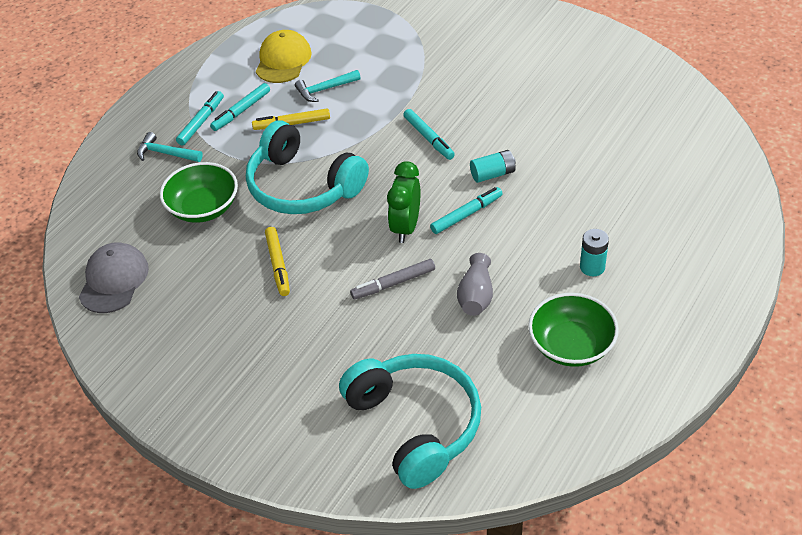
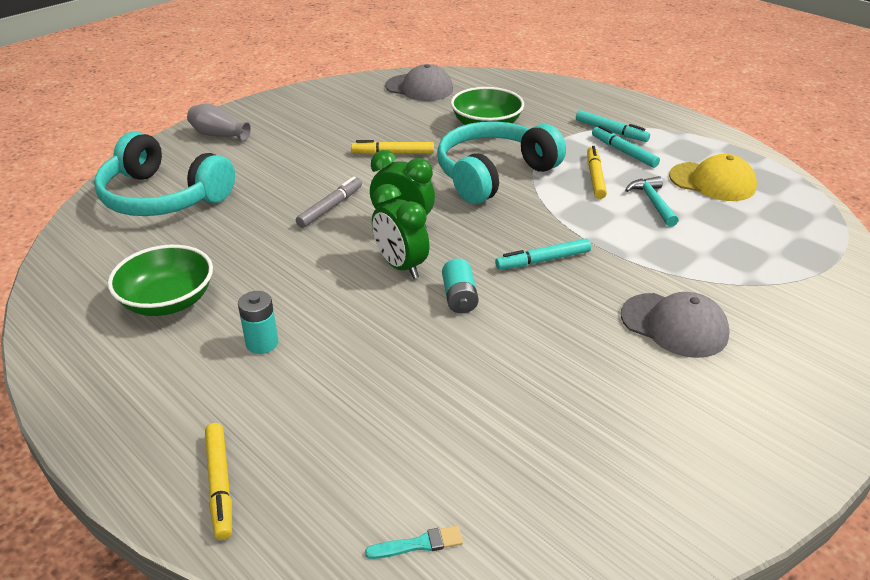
camera: 100 degrees right, 10 degrees down
(166, 153) = (568, 113): turquoise hammer -> none
(393, 283) = (330, 207): grey marker -> grey marker turned 45 degrees clockwise
(415, 425) = (163, 197): turquoise headphones -> turquoise headphones turned 45 degrees clockwise
(466, 214) = (400, 266): turquoise marker -> green clock
(476, 296) = (279, 252): grey vase -> grey vase (219, 135)
(480, 71) = (674, 325): none -> grey cap
(710, 150) = (418, 544): none -> turquoise brush
(722, 242) = (220, 484): none -> yellow marker

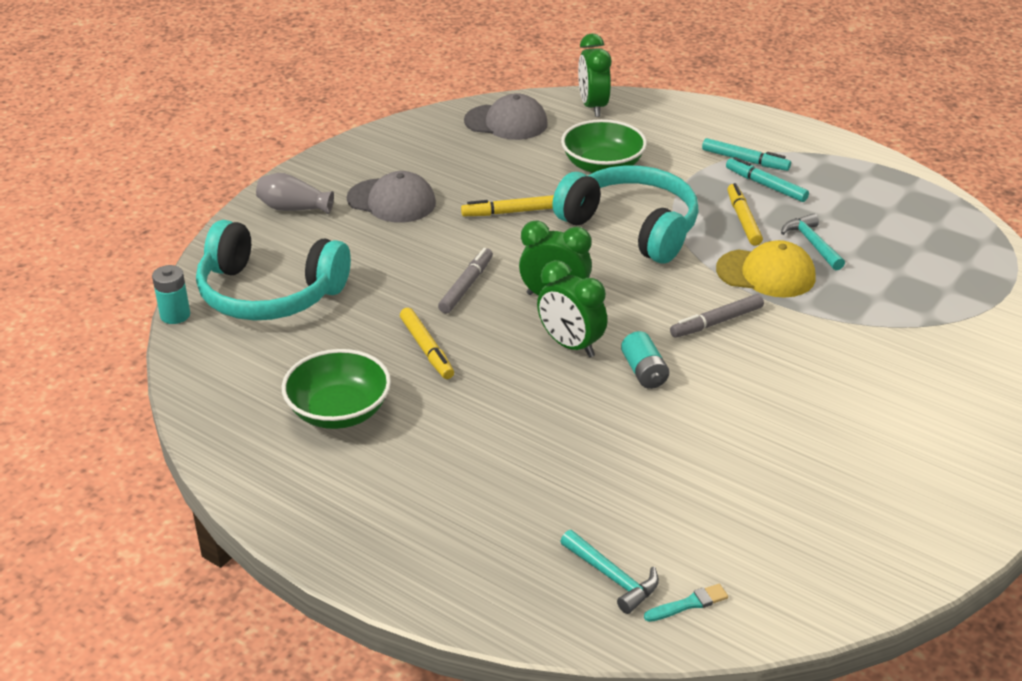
camera: 10 degrees left, 0 degrees up
(220, 484) = (484, 579): yellow marker -> yellow marker (426, 349)
(262, 343) = (461, 443): turquoise battery -> turquoise battery (175, 315)
(349, 501) = (612, 577): none -> turquoise hammer
(493, 174) = (631, 227): turquoise headphones -> turquoise headphones turned 90 degrees clockwise
(495, 82) = (593, 107): none -> green clock
(543, 260) = (716, 322): turquoise marker -> grey marker
(674, 325) = (865, 376): grey cap -> grey cap (391, 201)
(712, 182) = (869, 213): yellow cap -> yellow cap (766, 273)

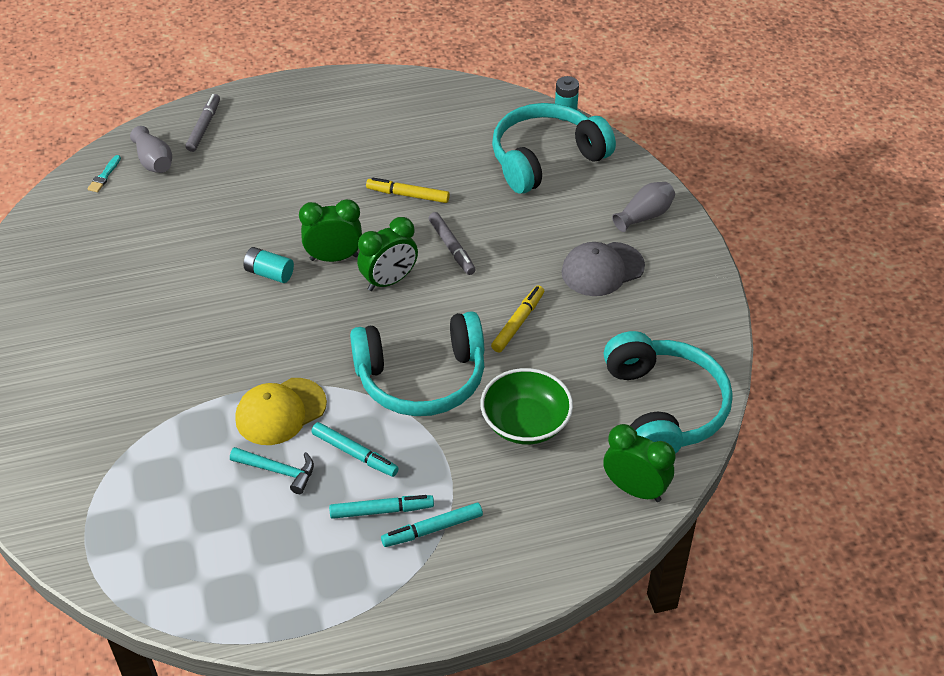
camera: 130 degrees right, 10 degrees up
(339, 411) = (395, 135): green bowl -> none
(506, 122) = (663, 408): grey cap -> turquoise headphones
(612, 577) = (154, 162): turquoise hammer -> grey vase
(716, 322) = (267, 342): grey marker -> grey marker (204, 127)
(743, 220) = (355, 454): yellow marker -> turquoise marker

